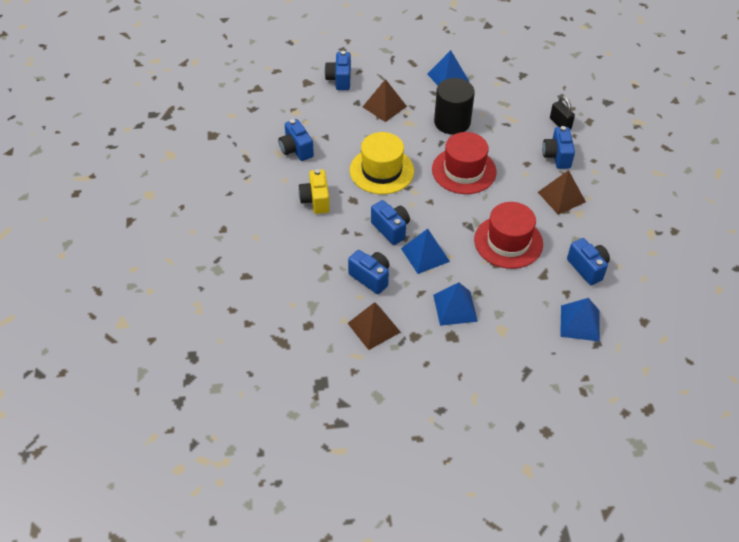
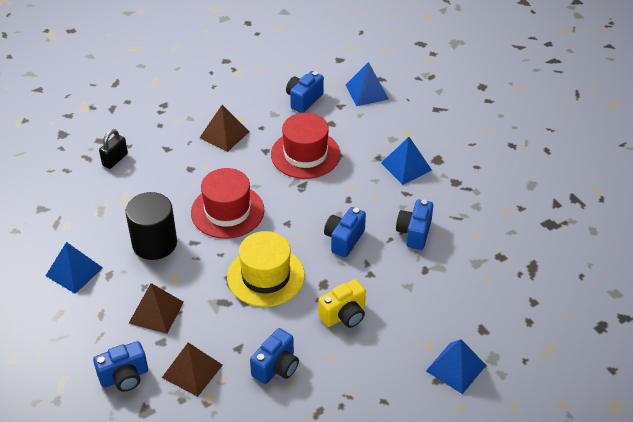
camera: 115 degrees left, 5 degrees down
(373, 327) = (467, 211): brown pyramid -> brown pyramid (192, 371)
(425, 255) = (359, 204): blue pyramid -> blue pyramid (456, 368)
(557, 156) = (167, 150): blue camera -> none

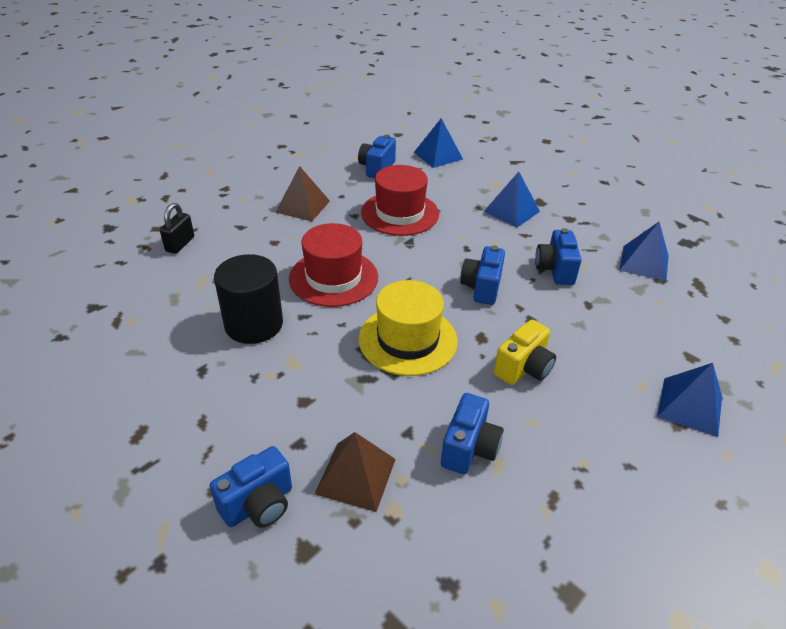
camera: 15 degrees left, 5 degrees down
(74, 271) = (152, 374): blue pyramid -> blue pyramid (644, 263)
(156, 312) = (280, 406): brown pyramid -> none

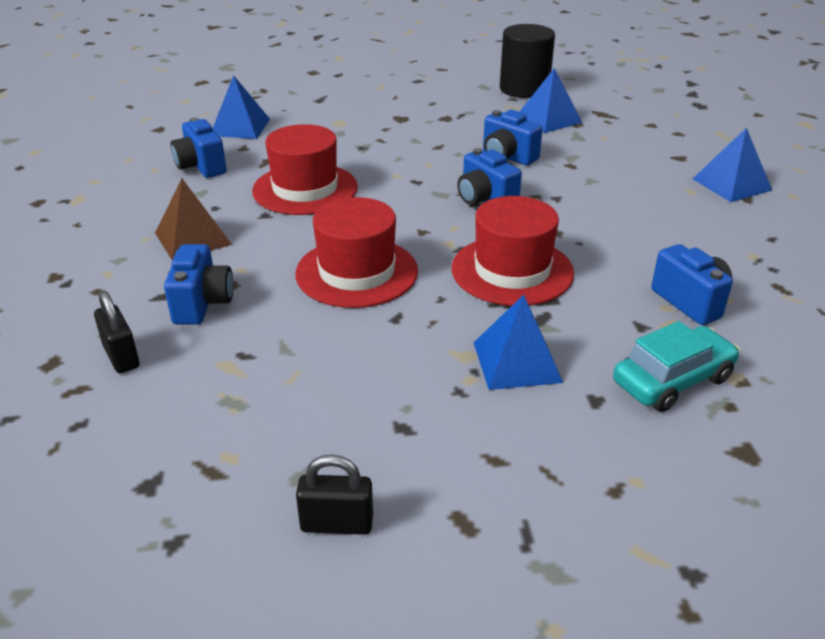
camera: 50 degrees left, 5 degrees down
(106, 384) = (337, 524): none -> black padlock
(254, 324) = (367, 357): black cylinder -> black cylinder (524, 89)
(259, 504) = (661, 462): blue camera -> blue camera (202, 304)
(356, 476) = (672, 381): brown pyramid -> turquoise car
(407, 340) = (512, 270): yellow hat -> red hat
(511, 211) = (394, 136): blue pyramid -> blue pyramid (517, 362)
(523, 368) = (618, 230): yellow camera -> none

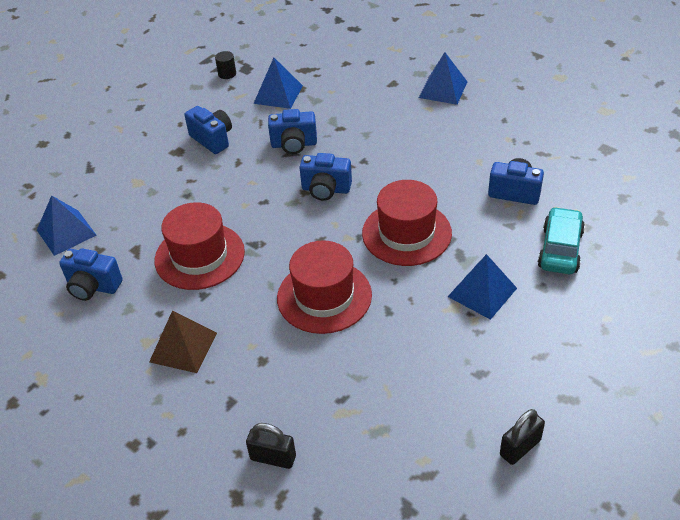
camera: 40 degrees left, 10 degrees up
(202, 304) = (265, 387): blue camera -> blue camera (212, 139)
(524, 89) = (227, 74): black cylinder -> black cylinder, size x0.42

